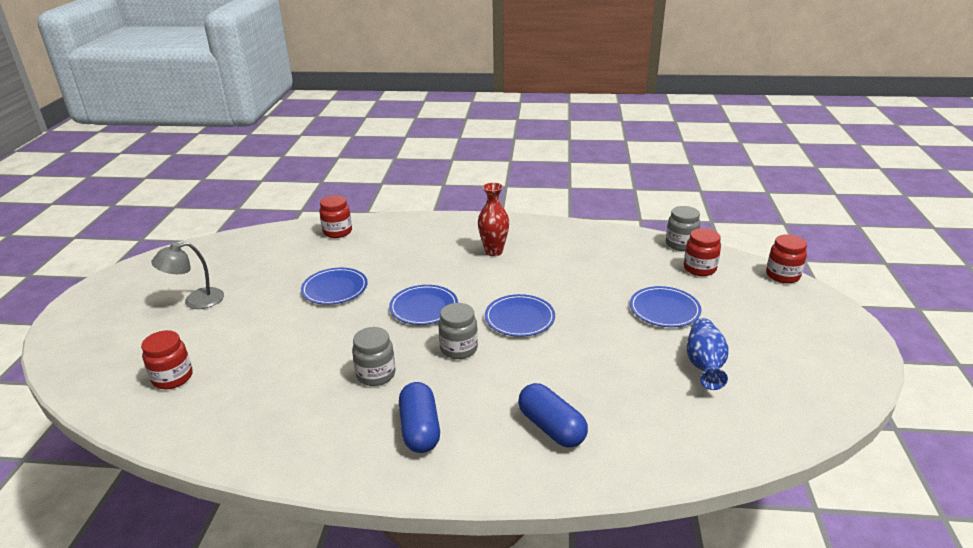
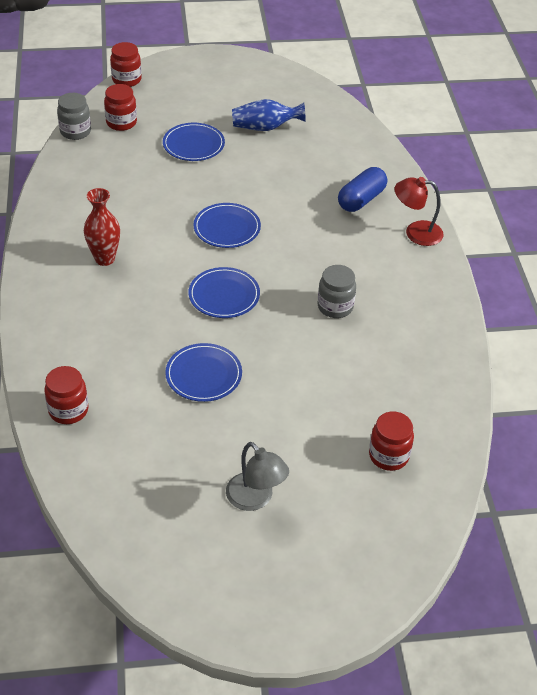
camera: 105 degrees left, 15 degrees up
(420, 429) = (389, 267): blue capsule -> none
(459, 349) = (283, 260): grey jar -> none
(475, 469) = (416, 232): none -> red lamp

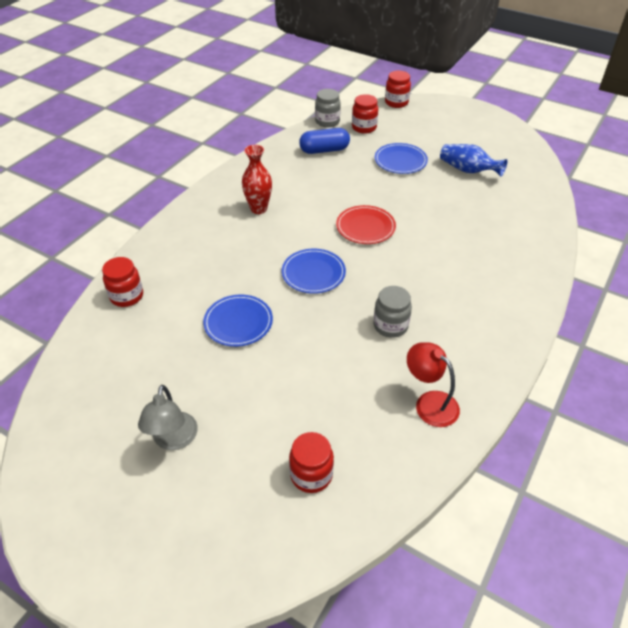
camera: 40 degrees right, 0 degrees up
(227, 228) = (365, 227): blue plate -> red plate
(361, 199) = (496, 254): blue capsule -> blue capsule (324, 150)
(416, 232) = (521, 302): red lamp -> red lamp (429, 403)

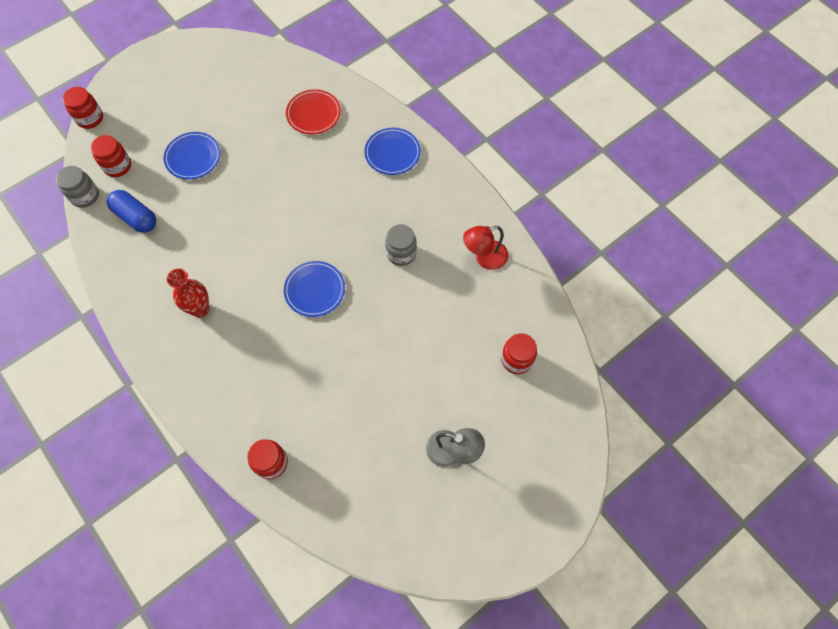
camera: 70 degrees left, 20 degrees up
(238, 322) = (348, 370): blue plate -> blue plate (392, 153)
(324, 150) = (136, 217): blue capsule -> blue capsule turned 60 degrees counterclockwise
(365, 227) = (274, 225): red plate -> red plate (313, 113)
(467, 170) = (238, 110): blue vase -> none

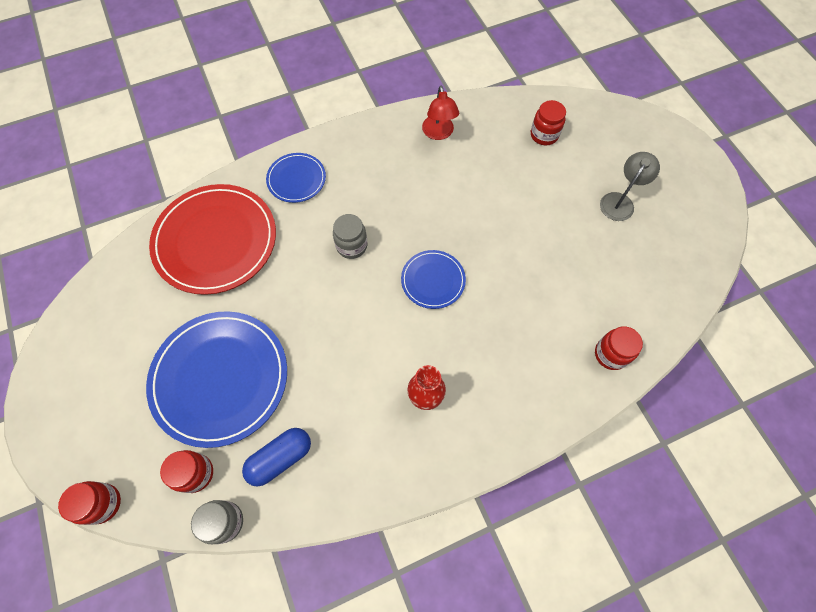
camera: 75 degrees left, 0 degrees up
(193, 157) = (220, 378): blue plate -> blue plate, size x1.98
(313, 113) = (215, 241): red plate -> red plate, size x1.98
(401, 253) = (414, 197): grey jar -> grey jar (351, 246)

